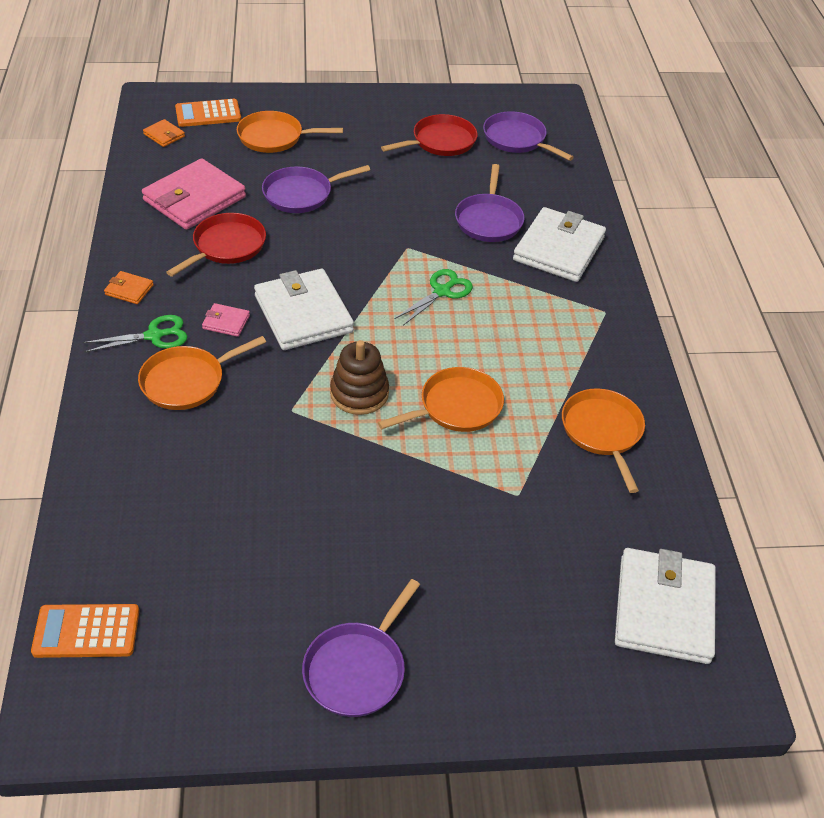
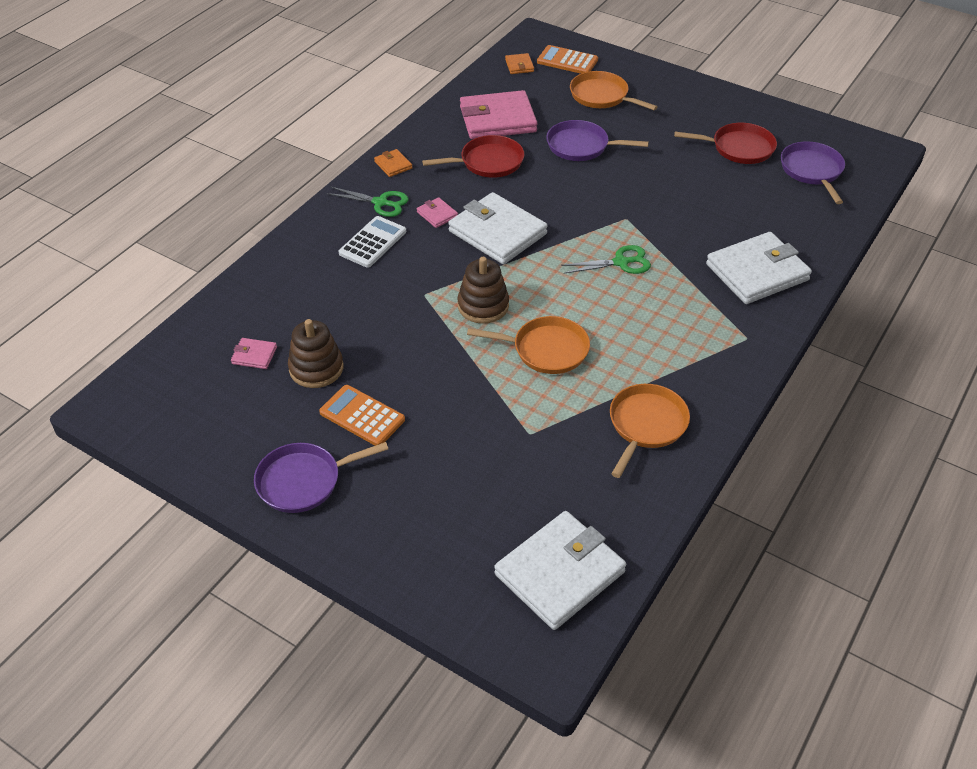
camera: 40 degrees right, 0 degrees up
(86, 631) = (170, 365): orange calculator -> orange calculator (362, 416)
(174, 567) = (254, 355): none -> pink wallet
(187, 381) = (373, 242): orange pan -> white calculator
(255, 544) = (316, 368): none -> brown stacking toy
(303, 314) = (497, 232): white wallet -> white wallet turned 60 degrees counterclockwise
(489, 220) = (717, 225): purple pan -> none

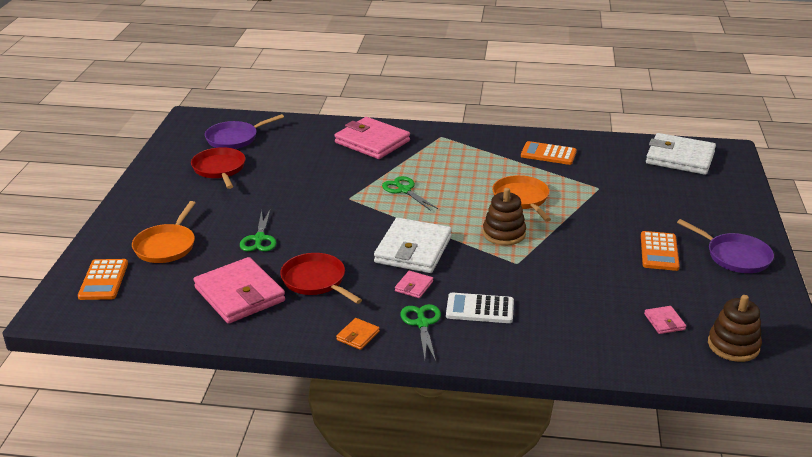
camera: 115 degrees left, 15 degrees down
(316, 368) = (642, 286): brown stacking toy -> brown stacking toy (733, 345)
(519, 66) = (124, 308): orange wallet -> none
(581, 146) = (259, 239): purple pan -> green scissors
(646, 424) = (548, 154): orange pan -> orange calculator
(757, 272) = (372, 142): white wallet -> pink wallet

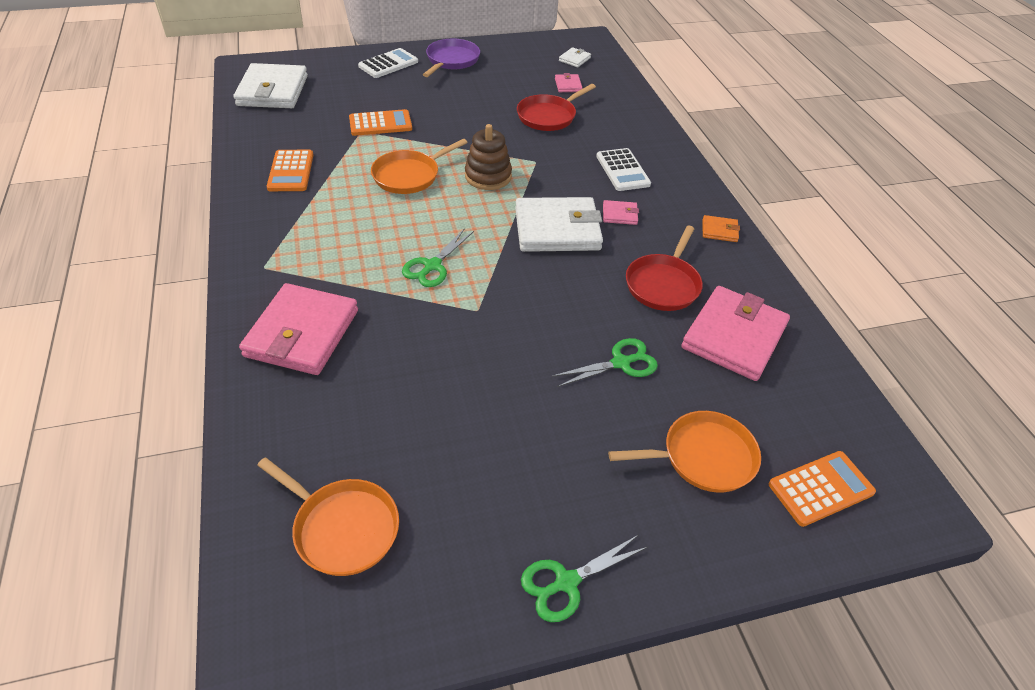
camera: 115 degrees left, 15 degrees up
(219, 169) = (464, 497): red pan -> red pan (548, 116)
(234, 138) = (343, 528): purple pan -> orange pan
(422, 323) = (670, 198): green scissors -> green scissors (566, 582)
(659, 251) = (466, 92): orange calculator -> orange calculator (380, 124)
(664, 322) = (568, 85): pink wallet -> pink wallet turned 60 degrees counterclockwise
(728, 218) = (388, 64): none -> white calculator
(733, 345) = (574, 59): brown stacking toy -> white wallet

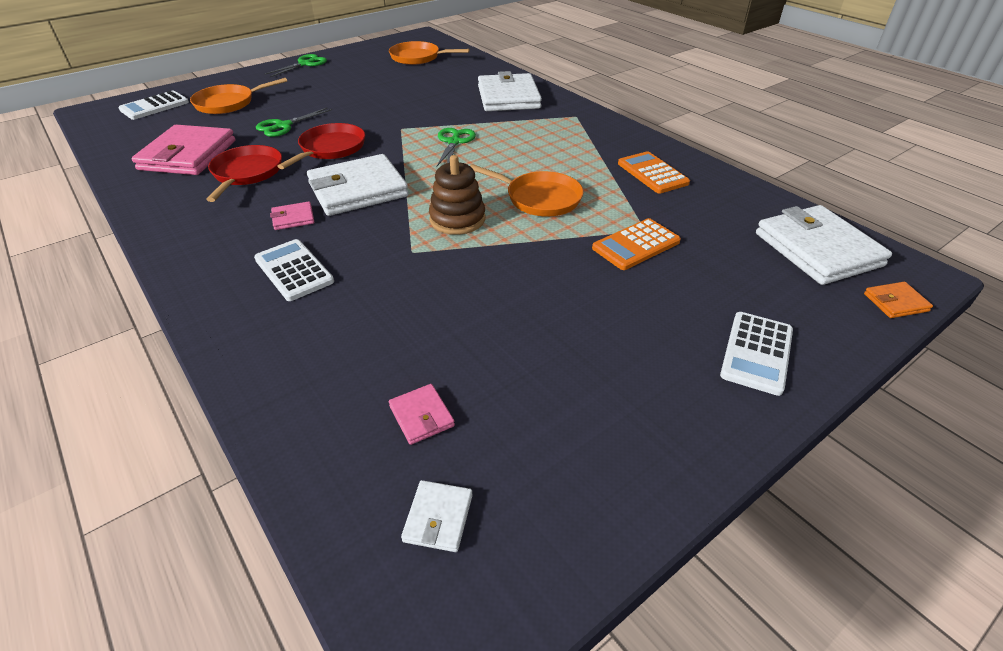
camera: 160 degrees right, 5 degrees down
(302, 333) = (508, 97): pink wallet -> white wallet
(409, 175) = (540, 198): orange pan -> orange pan turned 90 degrees clockwise
(451, 60) = (673, 405): purple pan -> none
(548, 116) = (426, 328): red pan -> red pan (330, 148)
(719, 231) = (174, 230): orange wallet -> orange wallet (895, 302)
(821, 489) = (154, 106): orange calculator -> white calculator

